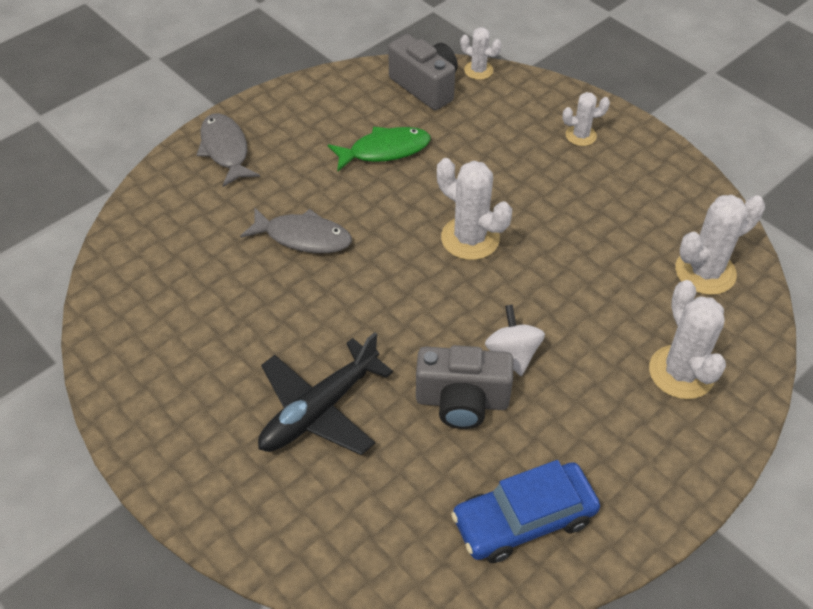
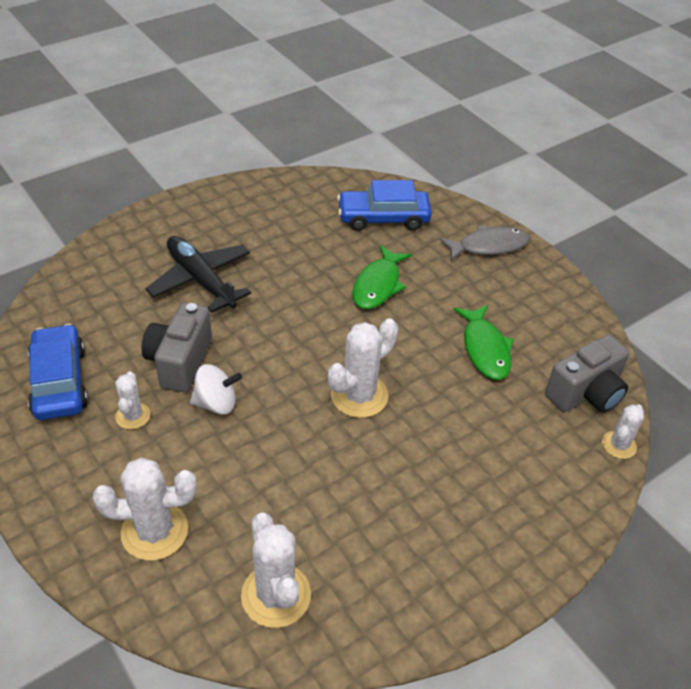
camera: 95 degrees right, 5 degrees down
(179, 242) = (383, 218): none -> blue car
(303, 237) = (378, 285): grey fish -> green fish
(581, 135) = (506, 524): white cactus -> white cactus (133, 416)

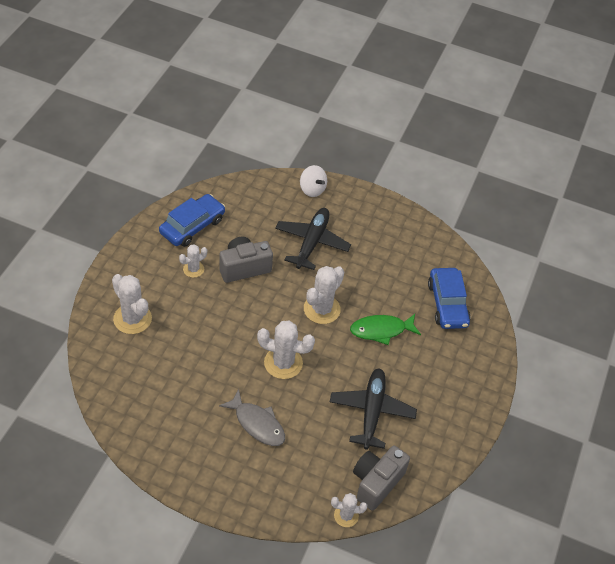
camera: 55 degrees right, 5 degrees up
(216, 403) = (228, 300): white spinning top -> white spinning top (312, 189)
(276, 595) = (130, 388): white cactus -> white cactus (322, 309)
(383, 218) = (447, 304): blue car -> blue car turned 150 degrees counterclockwise
(485, 349) = (371, 411): green fish -> black plane
(488, 246) = (472, 375): grey fish -> grey fish (257, 424)
(586, 393) = (376, 482): grey camera -> grey camera turned 105 degrees clockwise

